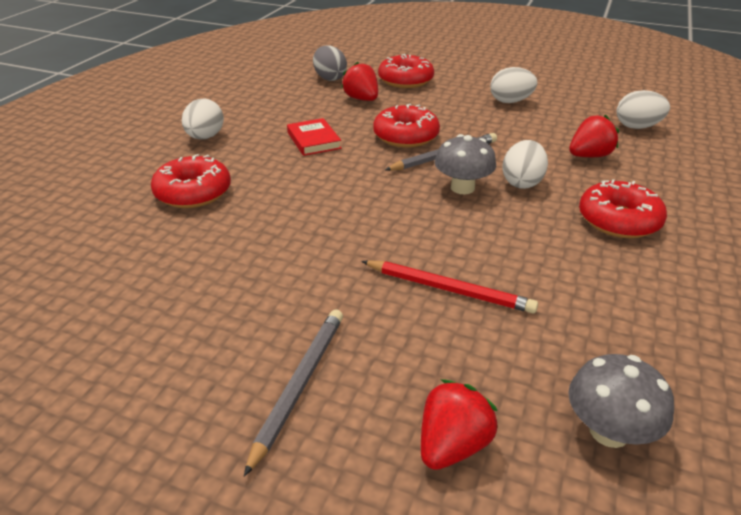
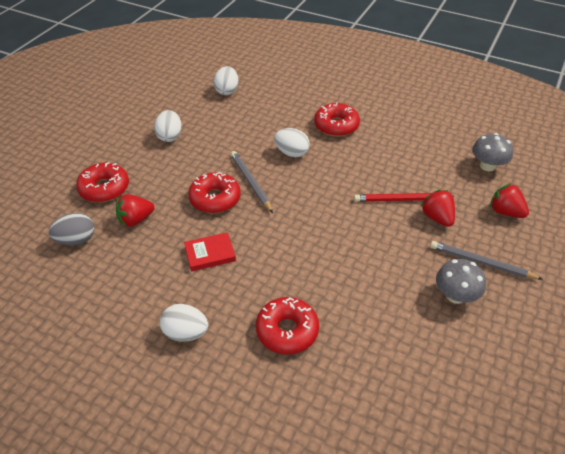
camera: 85 degrees left, 10 degrees up
(448, 289) = (401, 199): red pencil -> red pencil turned 120 degrees counterclockwise
(462, 188) = (295, 179): grey mushroom -> grey mushroom (455, 295)
(589, 156) = (262, 119): red strawberry -> red strawberry (437, 217)

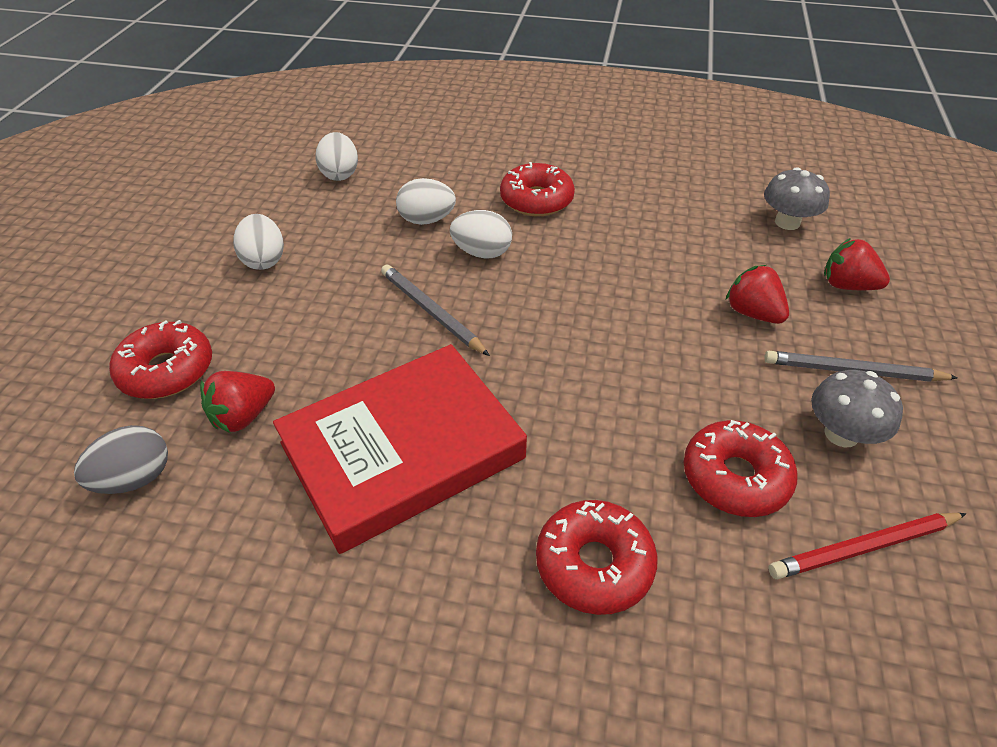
camera: 15 degrees left, 0 degrees up
(185, 333) = (407, 616): white egg -> white egg (426, 220)
(210, 254) = (402, 451): red book -> red book, size x2.40
(215, 199) = (378, 351): red donut -> red donut (735, 477)
(401, 199) = (685, 295): red pencil -> red pencil (864, 547)

